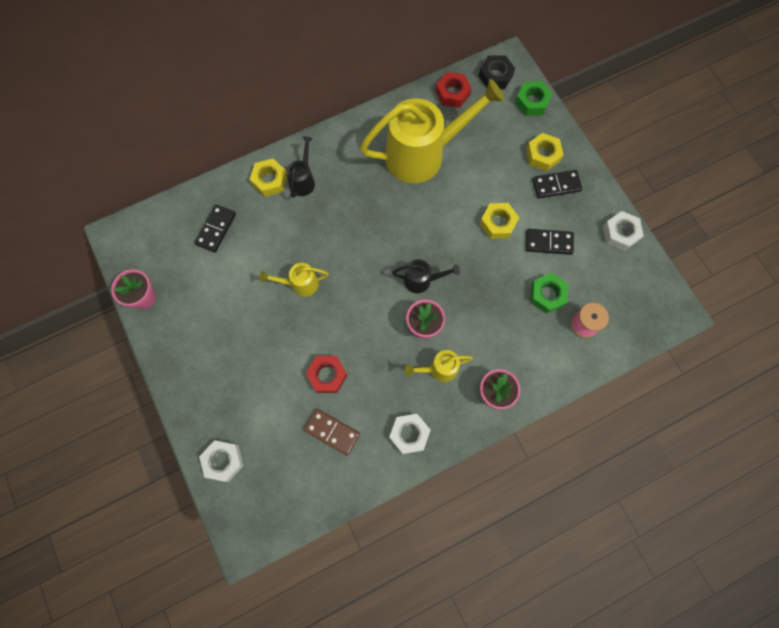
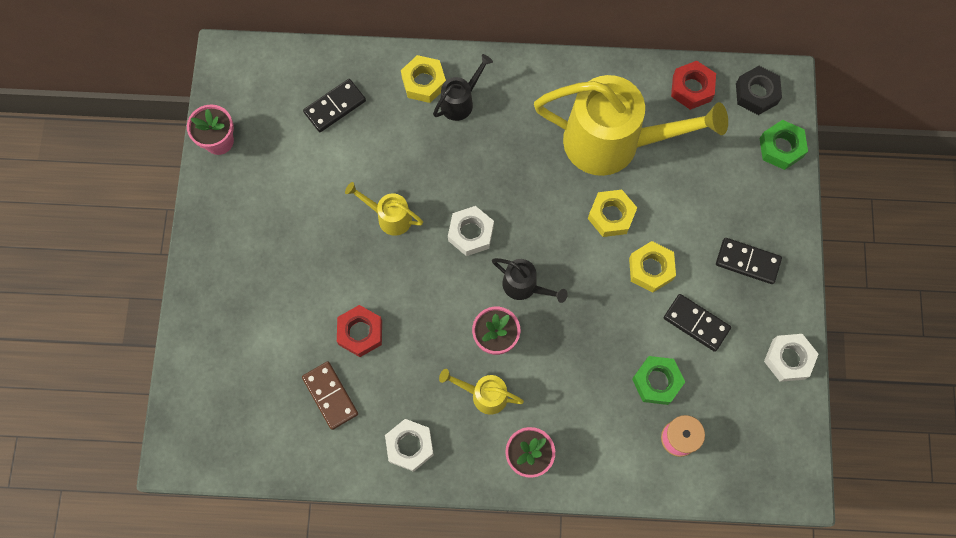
camera: 30 degrees right, 0 degrees up
(223, 461) = (202, 361): white nut -> white nut (471, 233)
(543, 155) = (754, 218): yellow nut -> yellow nut (611, 215)

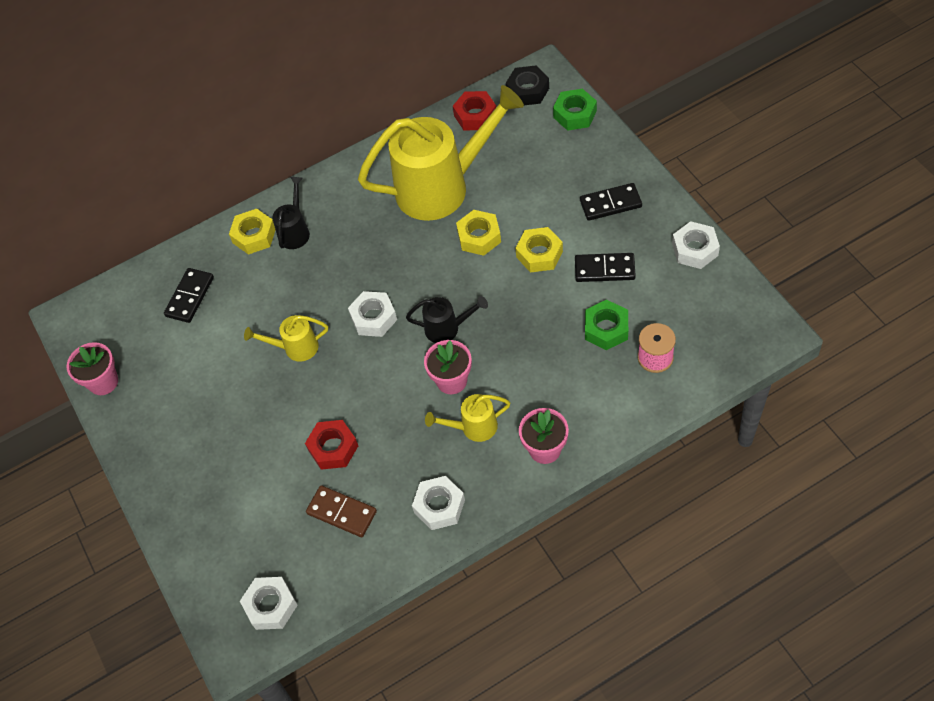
camera: 25 degrees left, 15 degrees down
(226, 437) = (271, 606): none -> white nut

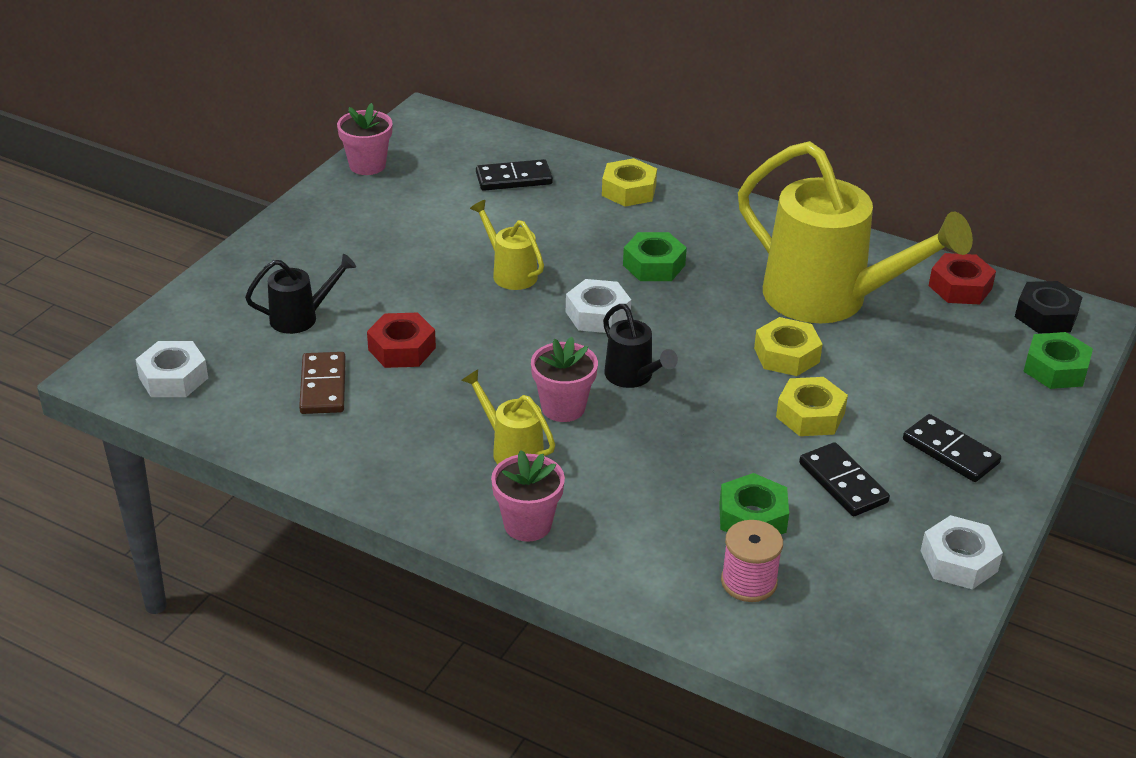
camera: 50 degrees right, 20 degrees down
(295, 231) = (661, 216): black watering can -> black watering can (301, 318)
(344, 262) = (654, 265): none -> green nut
(439, 506) = (383, 461): white nut -> none

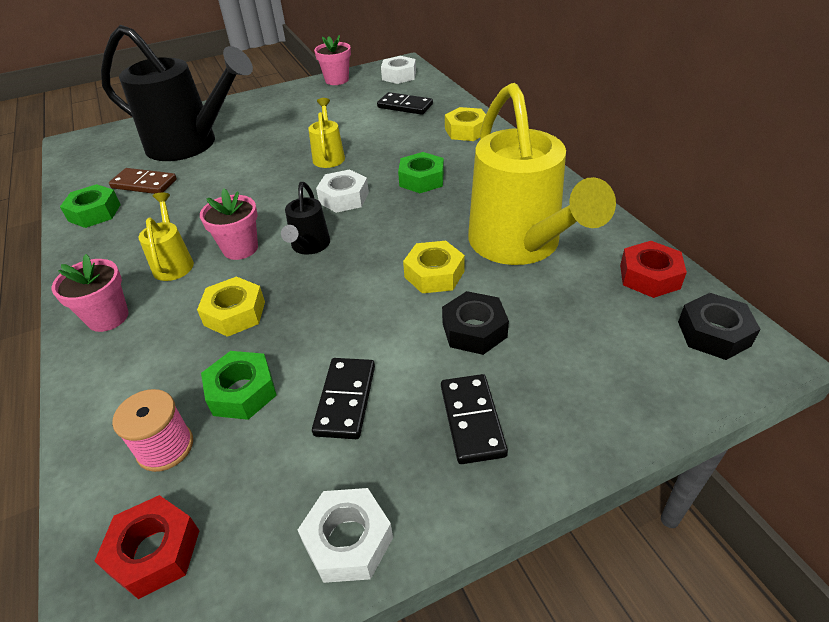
camera: 40 degrees right, 5 degrees up
(173, 378) = (92, 154): white nut -> white nut (399, 76)
(301, 318) = (190, 145): black watering can -> black watering can, size x2.26
(323, 386) = (144, 184): brown domino -> brown domino turned 75 degrees clockwise
(402, 349) = (211, 178): red nut -> red nut (155, 551)
(810, 415) = (393, 329): yellow nut -> yellow nut (235, 313)
(876, 387) = (474, 330): none -> black nut
(1055, 369) = (671, 389): green nut -> green nut (94, 212)

